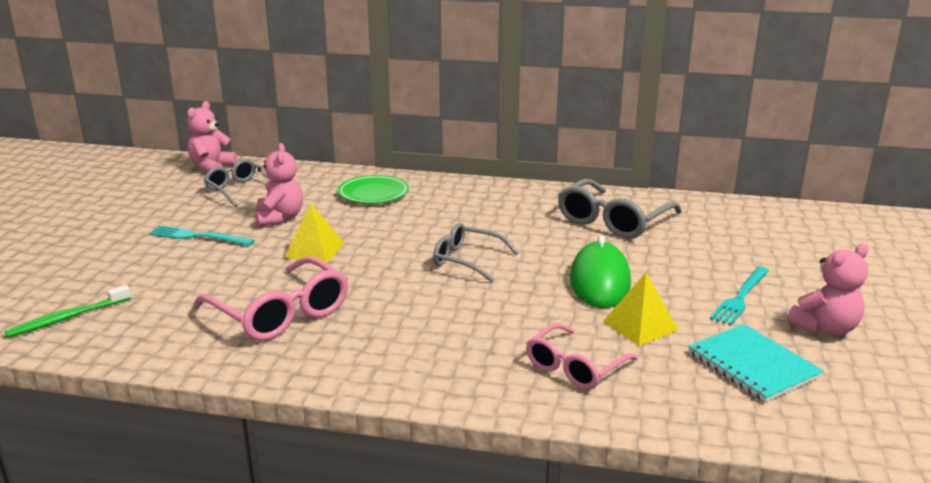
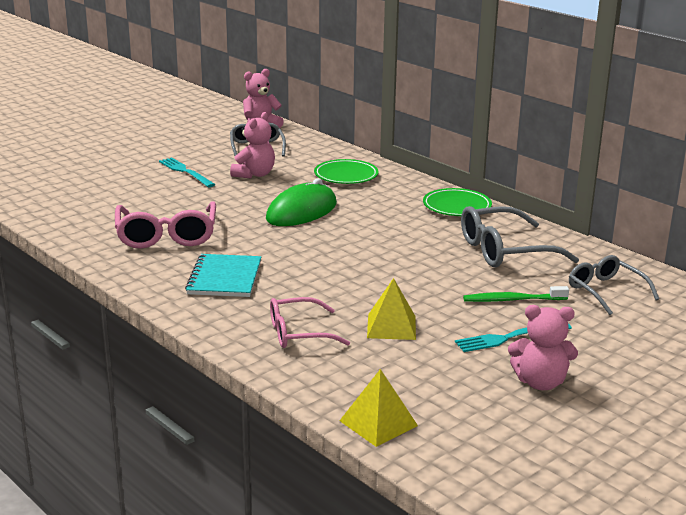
camera: 35 degrees right, 0 degrees up
(67, 318) = (50, 199): green toothbrush -> green toothbrush (512, 300)
(315, 250) = (245, 203): yellow pyramid -> yellow pyramid (378, 423)
(467, 260) = (339, 242): grey glasses -> grey glasses (606, 291)
(514, 194) = (456, 206): none -> green plate
(600, 281) = (414, 288): green mouse -> green mouse (301, 212)
(752, 365) = (430, 381): turquoise notebook -> turquoise notebook (224, 278)

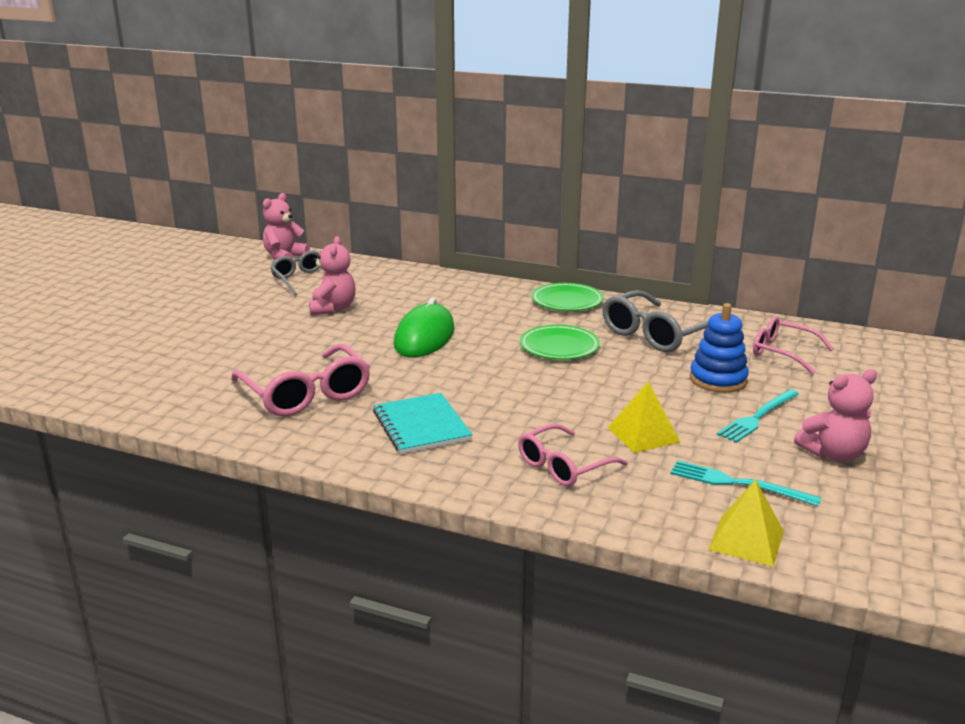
camera: 25 degrees left, 0 degrees up
(185, 172) = (253, 320): turquoise fork -> turquoise fork (737, 483)
(346, 176) = (428, 292): green plate -> green plate (559, 347)
(512, 300) = (718, 380): green toothbrush -> blue stacking toy
(606, 291) = (783, 352): grey glasses -> pink glasses

